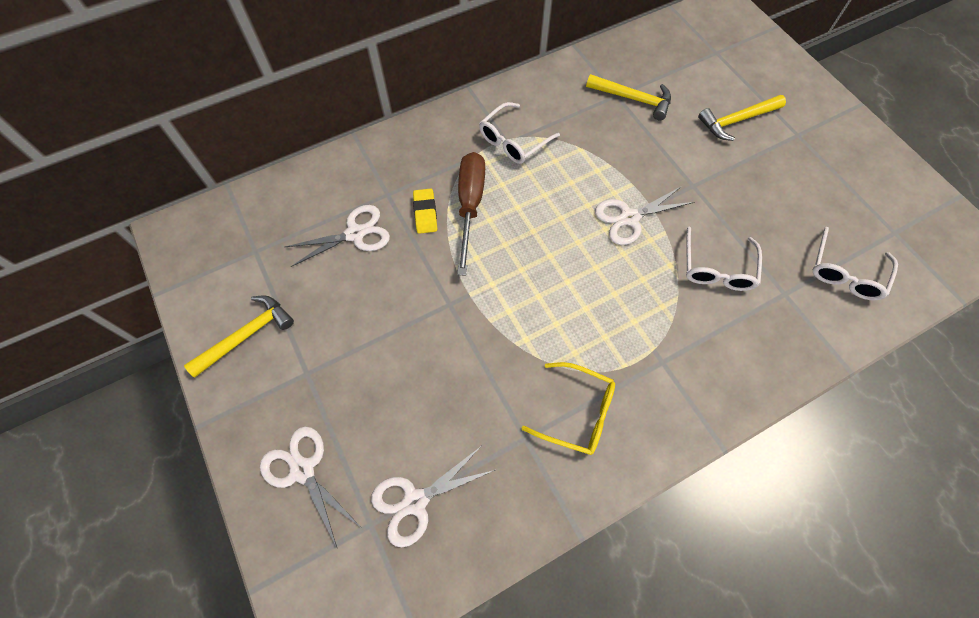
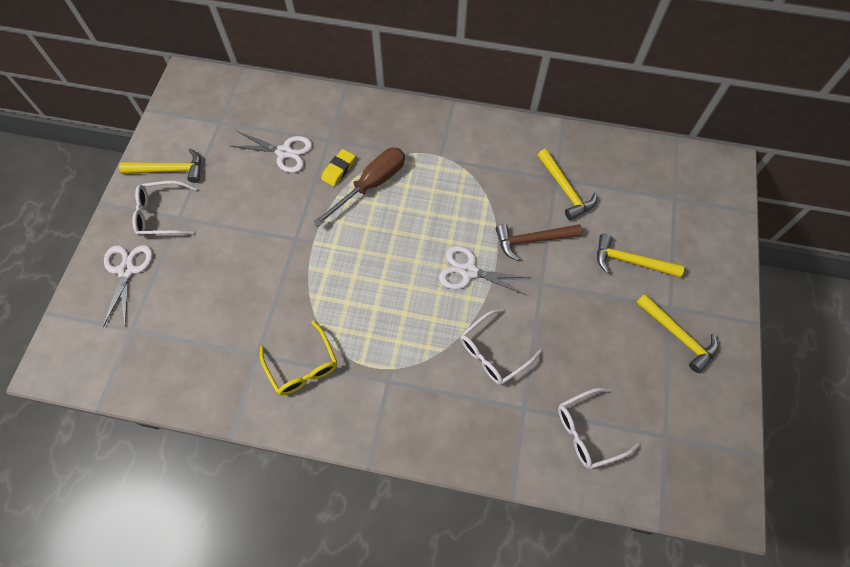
camera: 40 degrees right, 0 degrees up
(415, 501) = (164, 337): white scissors -> none
(513, 141) = (445, 161): white glasses -> white glasses (161, 214)
(651, 156) = (532, 240): none -> brown hammer
(824, 151) = (678, 335): none -> yellow hammer

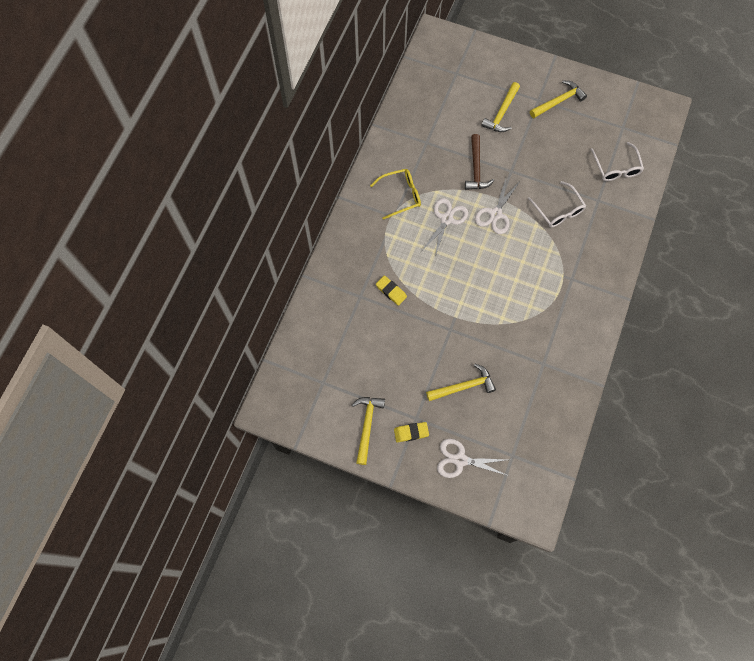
camera: 80 degrees left, 5 degrees up
(161, 214) = (411, 432): white glasses -> yellow eraser
(284, 152) = (366, 331): white scissors -> white scissors (446, 219)
(302, 366) = (555, 333): yellow glasses -> yellow glasses (401, 195)
(371, 185) = (410, 269): brown screwdriver -> none
(565, 189) = (437, 138): yellow hammer -> yellow hammer (463, 386)

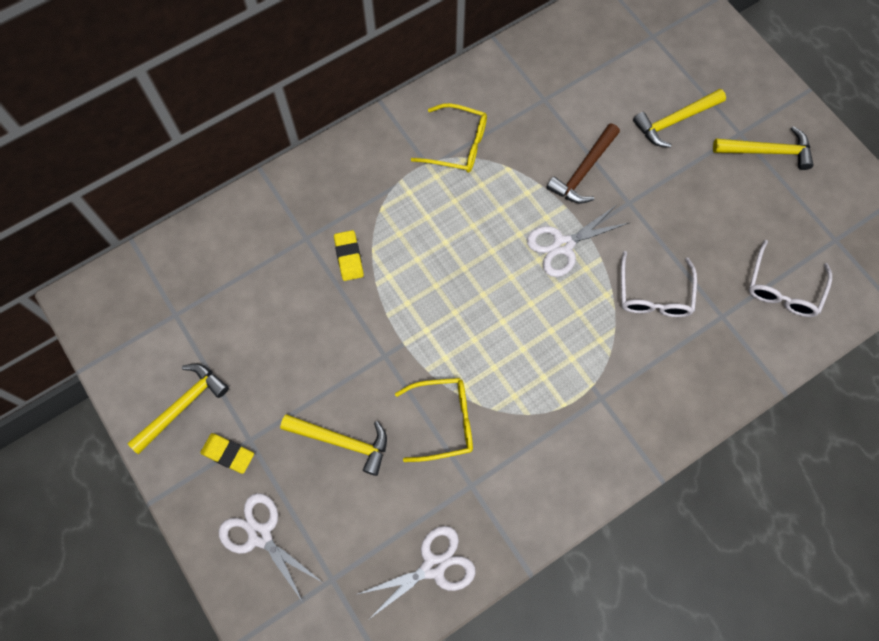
camera: 35 degrees right, 0 degrees up
(446, 219) = (492, 211): white scissors -> white scissors (433, 566)
(506, 341) = (444, 421): none -> yellow glasses

